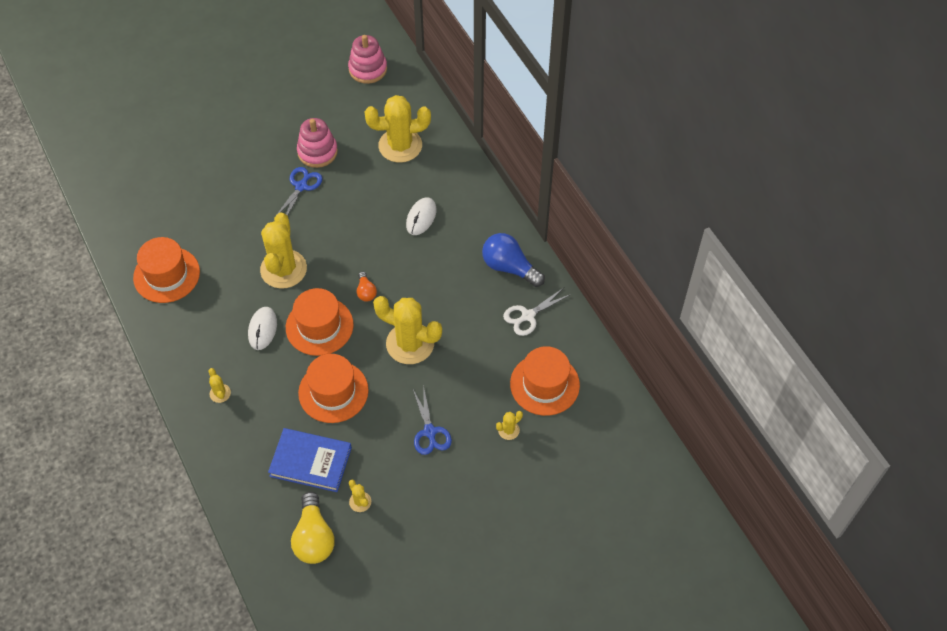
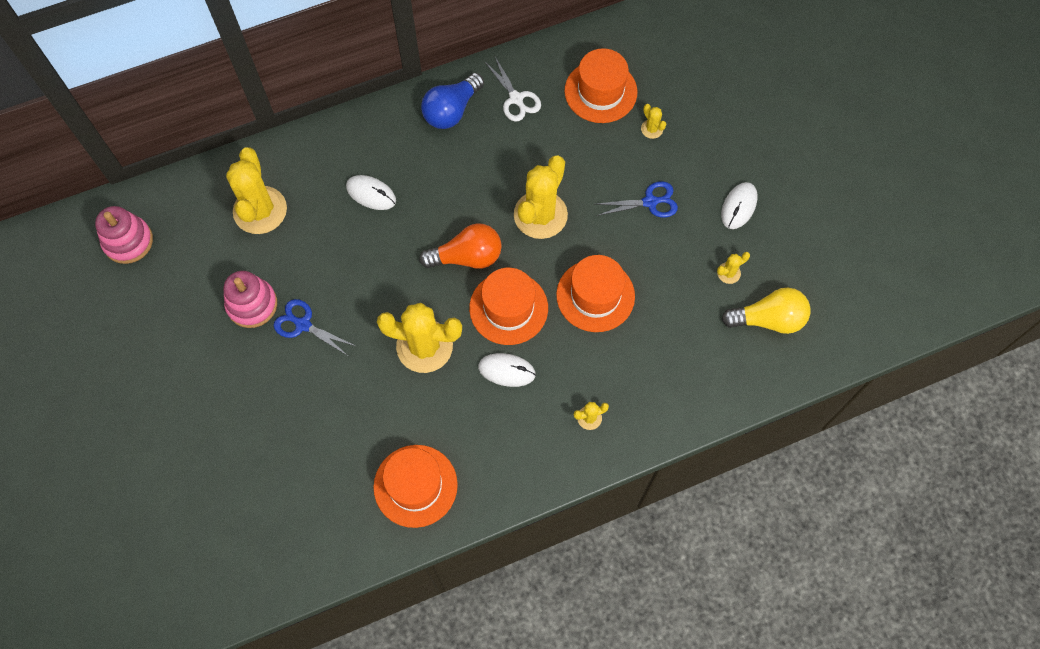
camera: 85 degrees left, 10 degrees up
(310, 462) = (680, 321): blue book -> none
(366, 292) = (467, 257): orange light bulb -> orange light bulb, size x1.91
(430, 509) = (738, 207): none -> white mouse

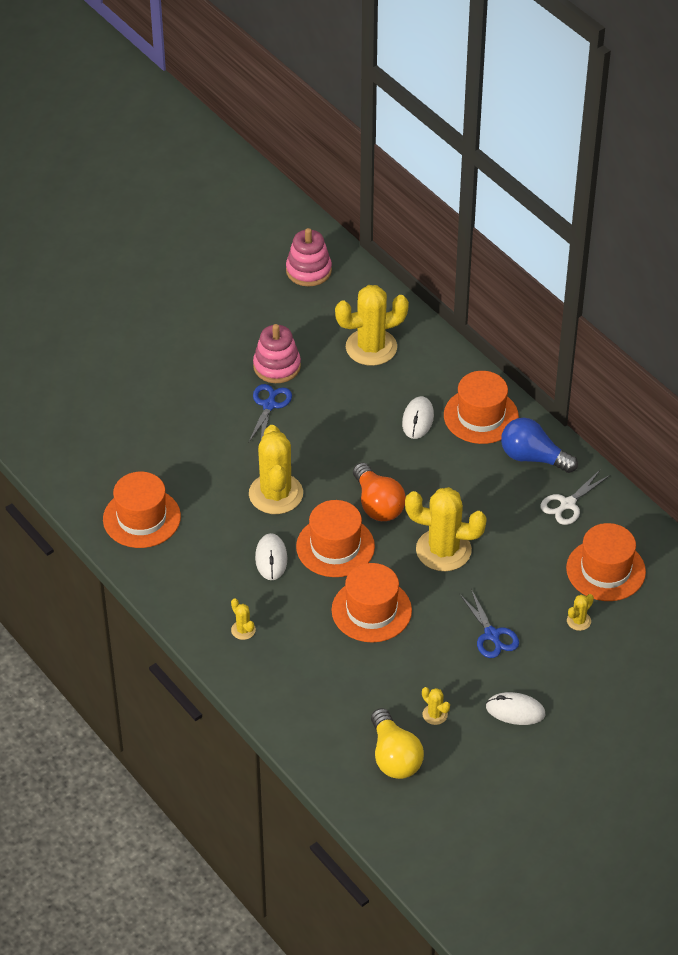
camera: 75 degrees right, 20 degrees down
(385, 139) = (481, 416): none -> orange hat

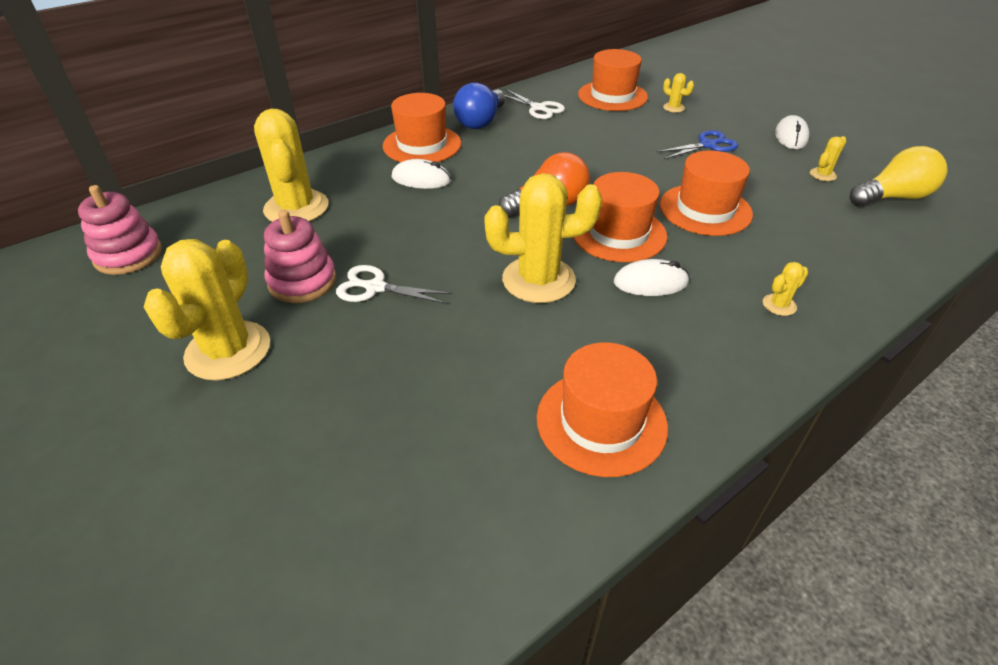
camera: 90 degrees left, 5 degrees down
(269, 405) = (375, 287): blue scissors -> white scissors
(443, 550) = (608, 167): yellow cactus -> yellow cactus (228, 350)

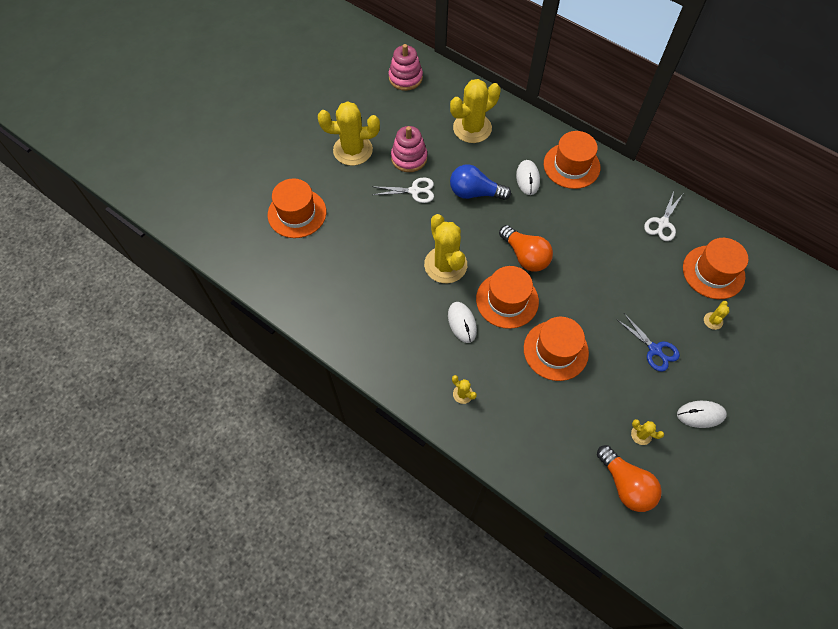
camera: 75 degrees right, 20 degrees up
(375, 287) = (414, 191): white scissors -> white scissors turned 90 degrees clockwise
(480, 121) = (622, 191): blue light bulb -> blue light bulb (474, 193)
(601, 421) = (348, 310): orange hat -> orange hat (297, 213)
(892, 197) = (625, 484): yellow light bulb -> orange light bulb

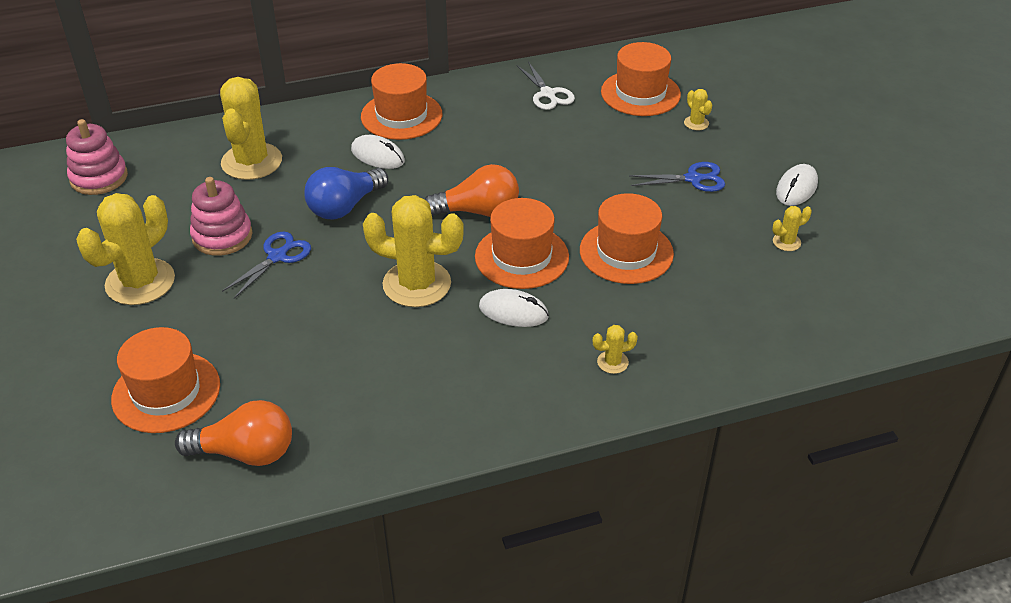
camera: 55 degrees left, 20 degrees down
(414, 191) = (277, 257): white scissors -> blue scissors
(625, 484) = (837, 285): orange light bulb -> orange light bulb (246, 452)

